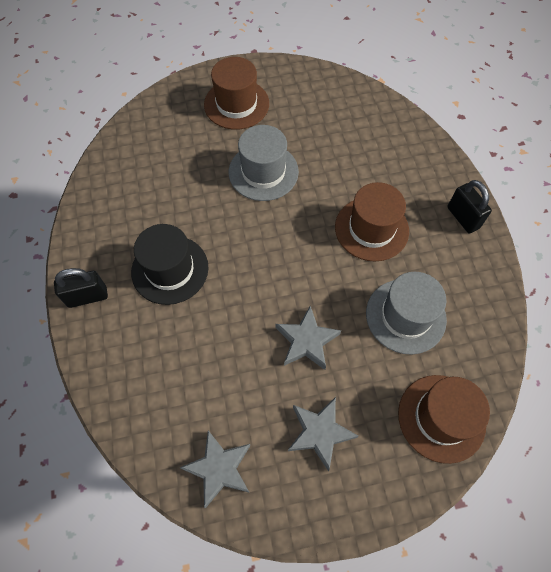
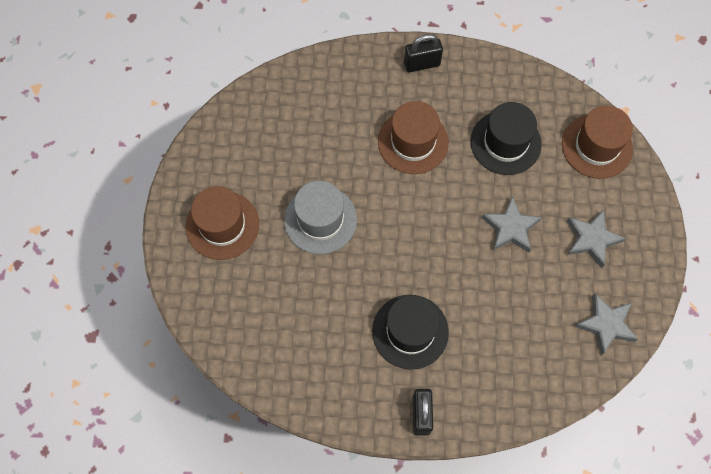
camera: 75 degrees left, 5 degrees up
(405, 316) = (505, 143): grey hat -> black hat

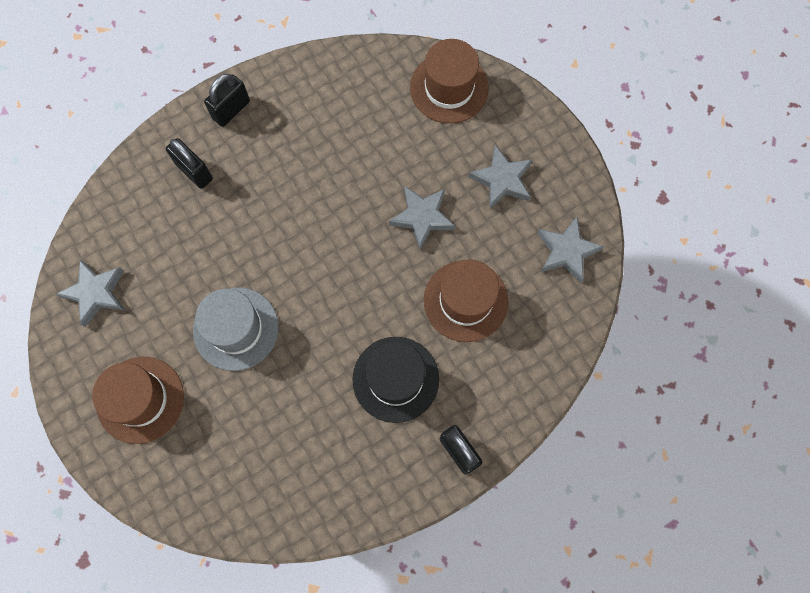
camera: 35 degrees left, 5 degrees up
(241, 133) = (95, 293): none -> grey star
(366, 91) = (194, 171): none -> black padlock
(413, 142) = (274, 193): brown hat -> brown hat (465, 301)
(505, 143) = (363, 137): black hat -> none

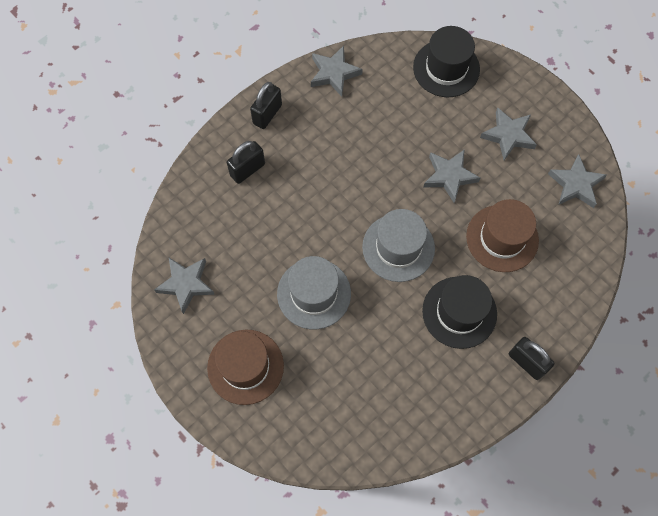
camera: 10 degrees left, 5 degrees down
(194, 171) = (247, 170): black padlock -> black padlock turned 75 degrees counterclockwise
(318, 73) = (334, 73): none -> grey star
(344, 291) = (398, 247): none -> grey hat
(449, 88) = (446, 68): brown hat -> black hat

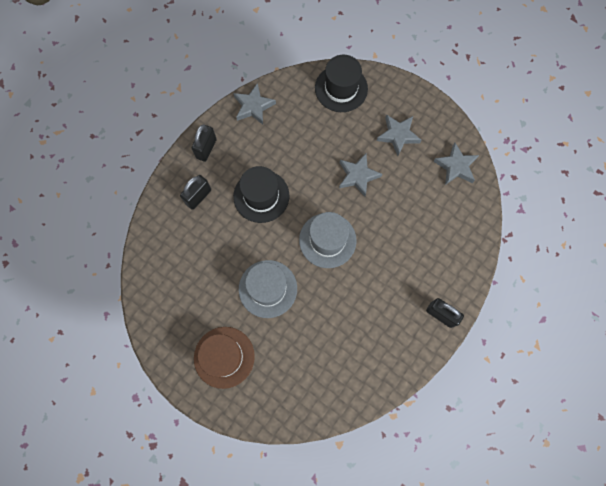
camera: 10 degrees left, 5 degrees up
(186, 284) = (165, 299): grey star -> none
(459, 312) = (383, 284): black hat -> black hat (261, 196)
(502, 238) = (406, 219): brown hat -> none

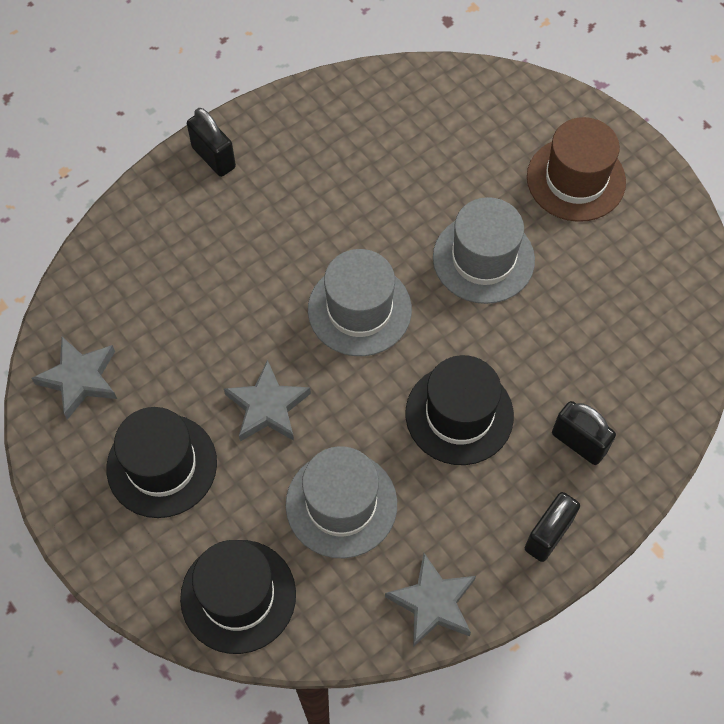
camera: 165 degrees left, 10 degrees down
(198, 197) = (579, 442): black padlock -> black padlock turned 75 degrees clockwise
(307, 138) = (341, 504): none -> grey hat
(398, 135) = (162, 465): grey star -> black hat

